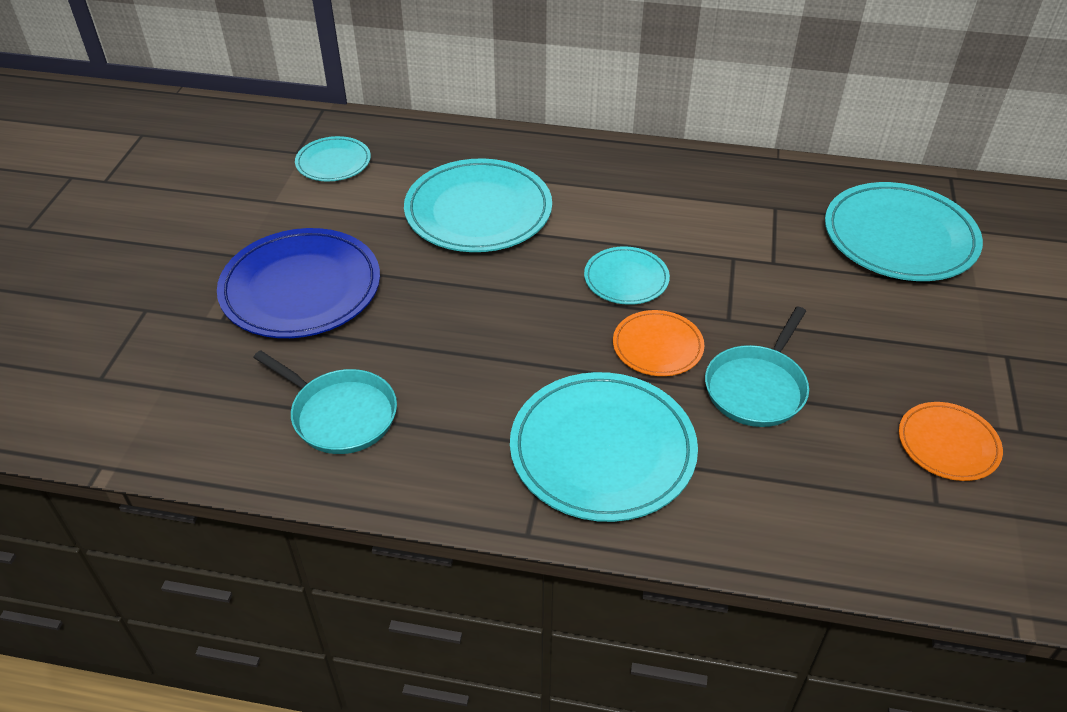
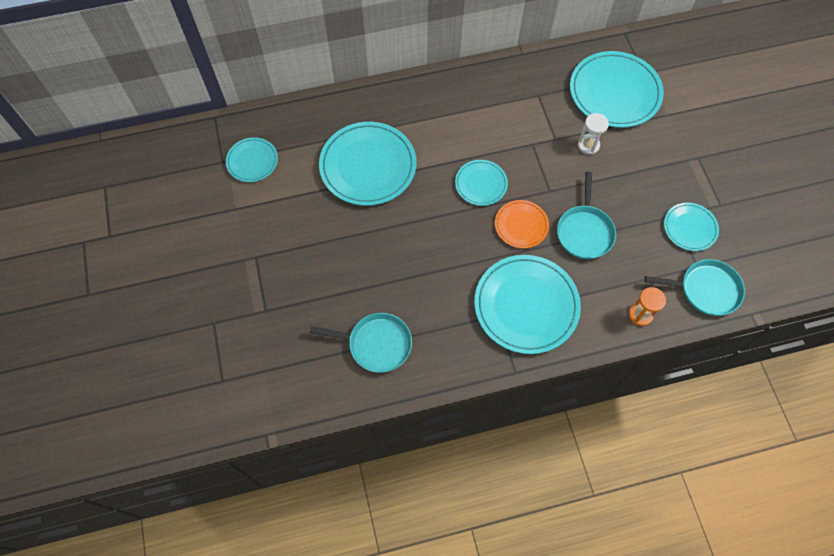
camera: 25 degrees left, 20 degrees up
(301, 288) = (297, 268): blue plate -> none
(794, 535) = (640, 314): none -> orange hourglass
(822, 285) = (588, 145): none -> white hourglass
(938, 543) = (706, 290): none -> turquoise pan
(948, 444) = (690, 228): orange plate -> turquoise plate

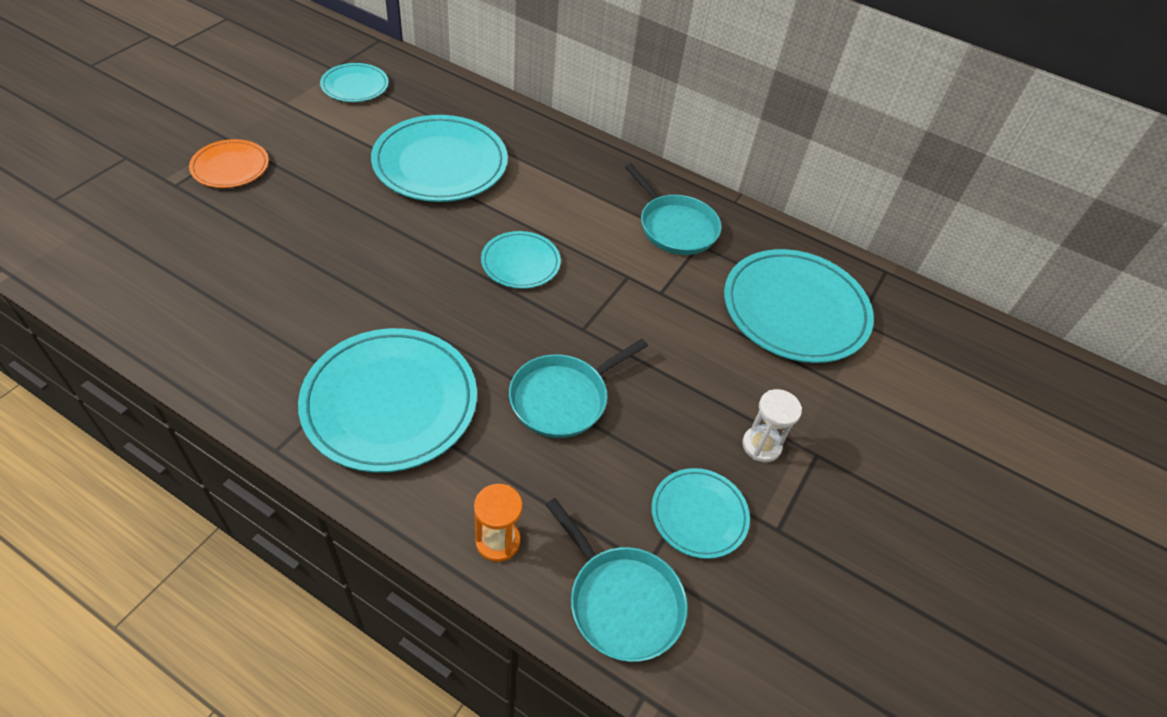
camera: 40 degrees right, 15 degrees down
(376, 344) = (206, 294): turquoise pan -> turquoise pan (675, 227)
(521, 225) = (503, 330): orange plate -> orange plate (230, 167)
(588, 145) = (690, 328): white hourglass -> white hourglass (761, 445)

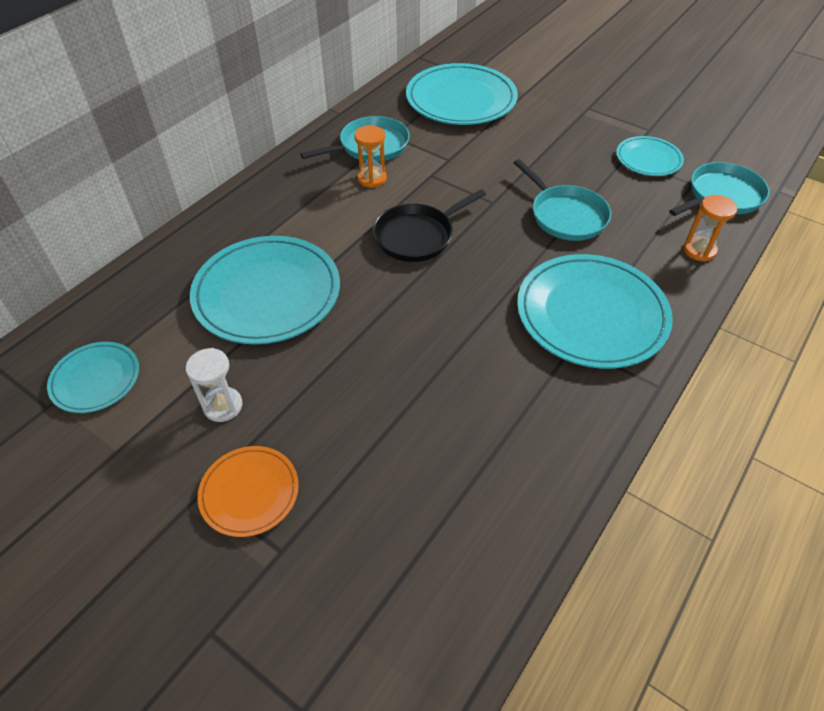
camera: 80 degrees left, 0 degrees up
(520, 263) = (417, 236): turquoise plate -> black pan
(615, 228) = (372, 179): none -> orange hourglass
(761, 445) = (586, 128): white hourglass -> white hourglass (223, 406)

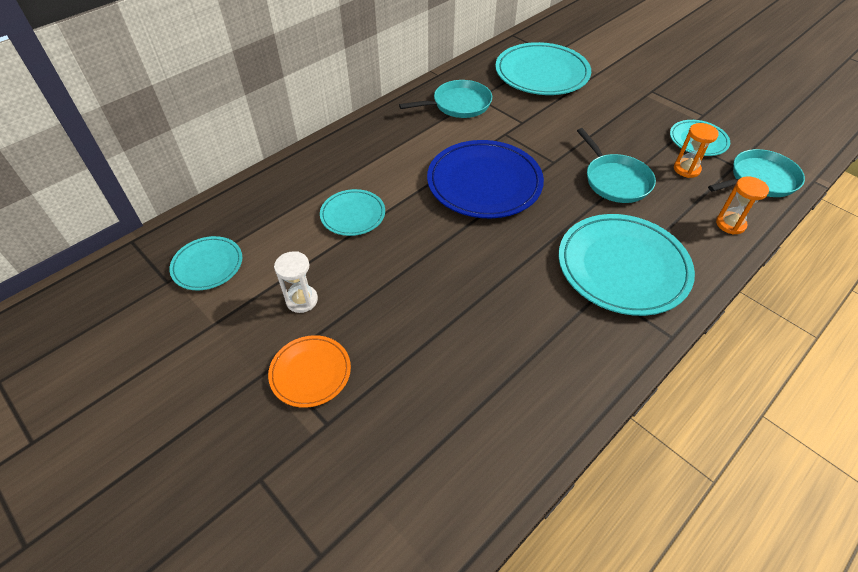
camera: 10 degrees right, 0 degrees up
(267, 293) = (353, 215): turquoise plate -> turquoise plate, size x0.54
(372, 179) = (455, 131): orange hourglass -> orange hourglass (686, 169)
(417, 236) = (484, 183): black pan -> blue plate

